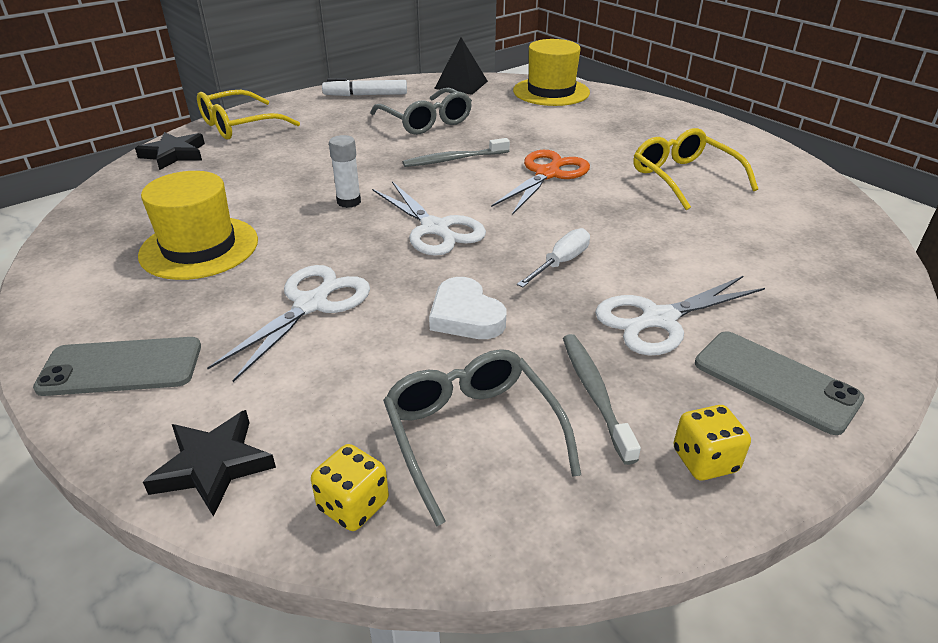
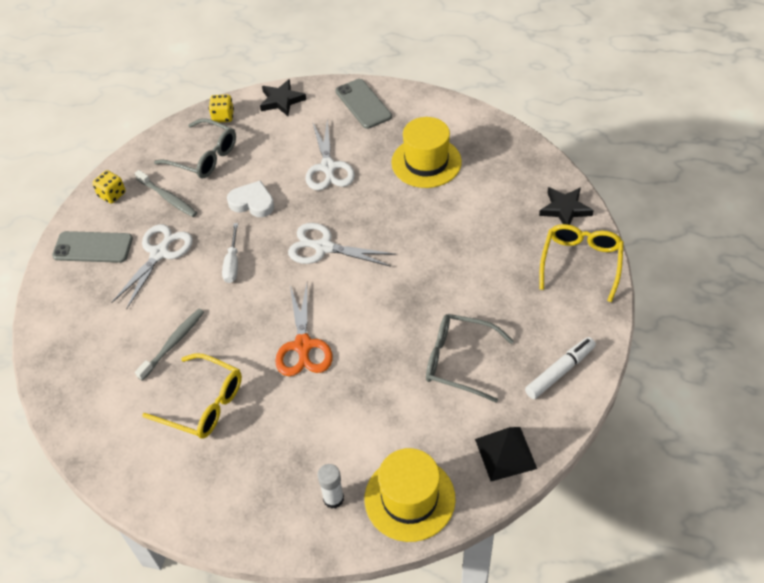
camera: 145 degrees right, 15 degrees up
(121, 367) = (363, 104): grey phone -> grey phone turned 75 degrees counterclockwise
(349, 202) = (397, 238): white glue stick -> white glue stick (333, 498)
(454, 159) = (382, 322): grey toothbrush -> grey toothbrush (173, 343)

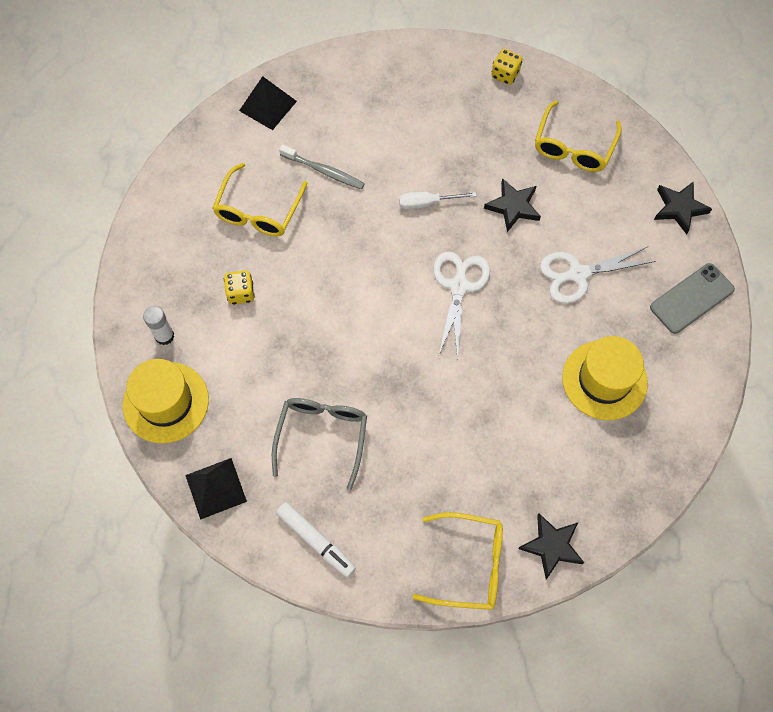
camera: 80 degrees right, 15 degrees up
(77, 390) = (267, 106): none -> black pyramid
(93, 247) = (433, 76): grey phone -> none
(160, 253) = (433, 135): white scissors -> none
(168, 198) = (508, 126): grey toothbrush -> none
(204, 157) = (573, 146): grey glasses -> yellow glasses
(223, 116) = (640, 153): yellow dice -> yellow dice (241, 293)
(252, 202) = (513, 206): white heart -> black star
(303, 346) = (329, 285): orange scissors -> none

